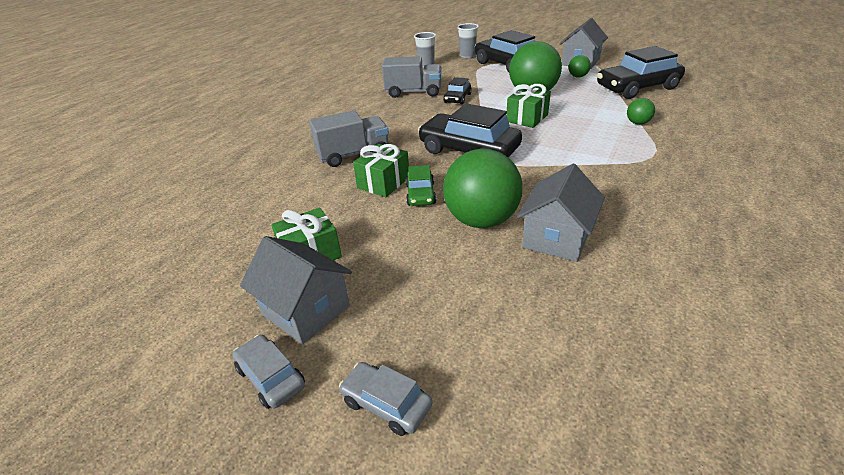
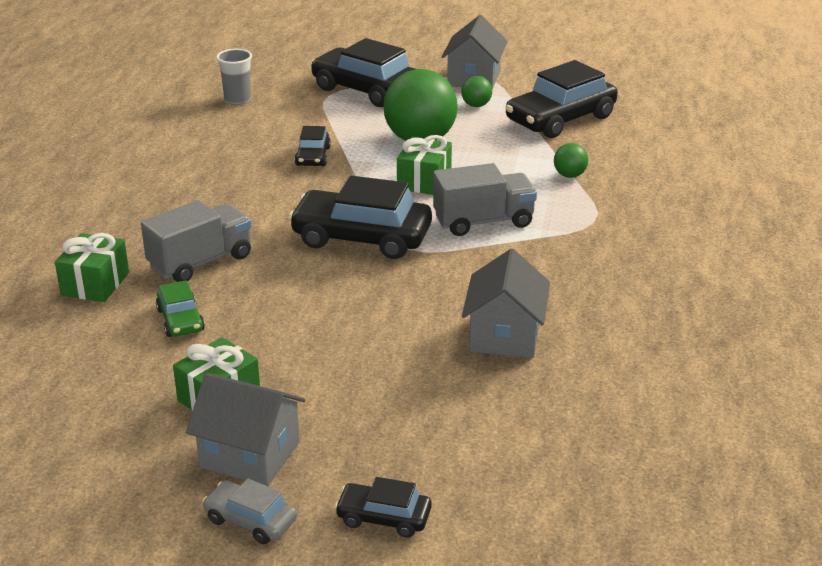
camera: 20 degrees left, 5 degrees down
(383, 183) = (265, 296): green gift -> green gift (95, 284)
(386, 404) = (383, 518): grey car -> black car
(413, 92) = (240, 151): grey truck -> grey truck (483, 221)
(421, 194) = (323, 305): green car -> green car (180, 320)
(467, 56) = (297, 76): grey cup -> none
(481, 220) = (412, 327): green ball -> none

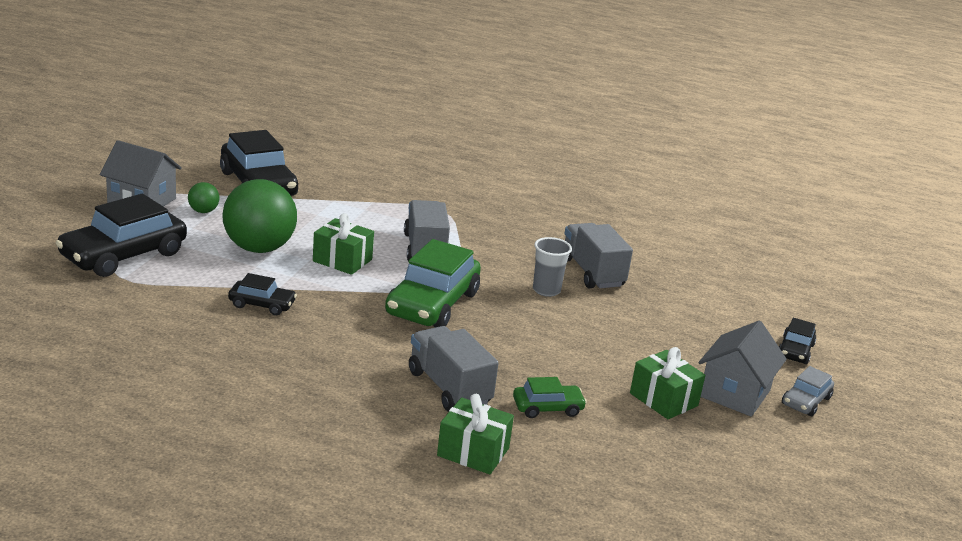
camera: 85 degrees left, 5 degrees down
(237, 100) = (88, 329): grey cup -> grey cup (546, 290)
(361, 238) = (432, 304): black car -> green car
(505, 335) = (592, 272): grey house -> grey truck
(569, 175) = (363, 202): green ball -> none

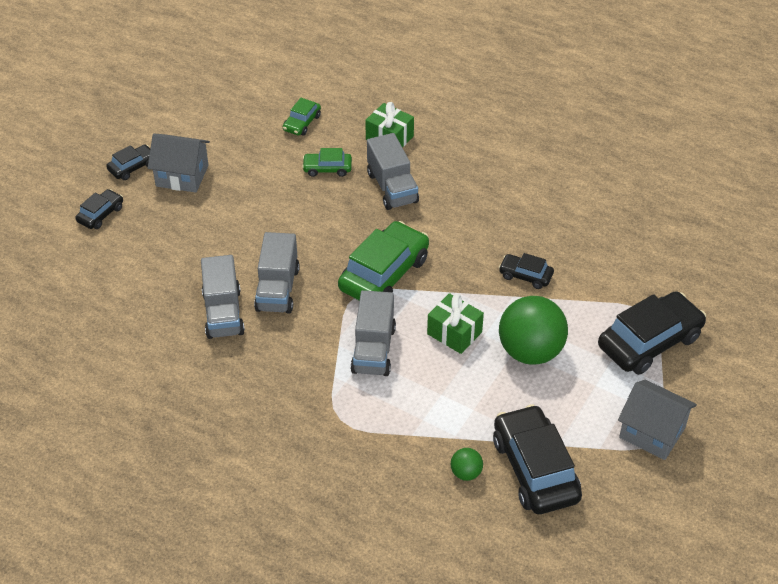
camera: 165 degrees left, 20 degrees up
(203, 211) = (588, 413): green ball -> green ball (466, 473)
(546, 290) = (277, 289): grey cup -> grey truck
(616, 468) = (302, 123): none -> green car
(663, 399) = (239, 172): green gift -> none
(734, 393) = (182, 176): grey house -> grey house turned 60 degrees clockwise
(806, 401) = (132, 167): grey car -> black car

